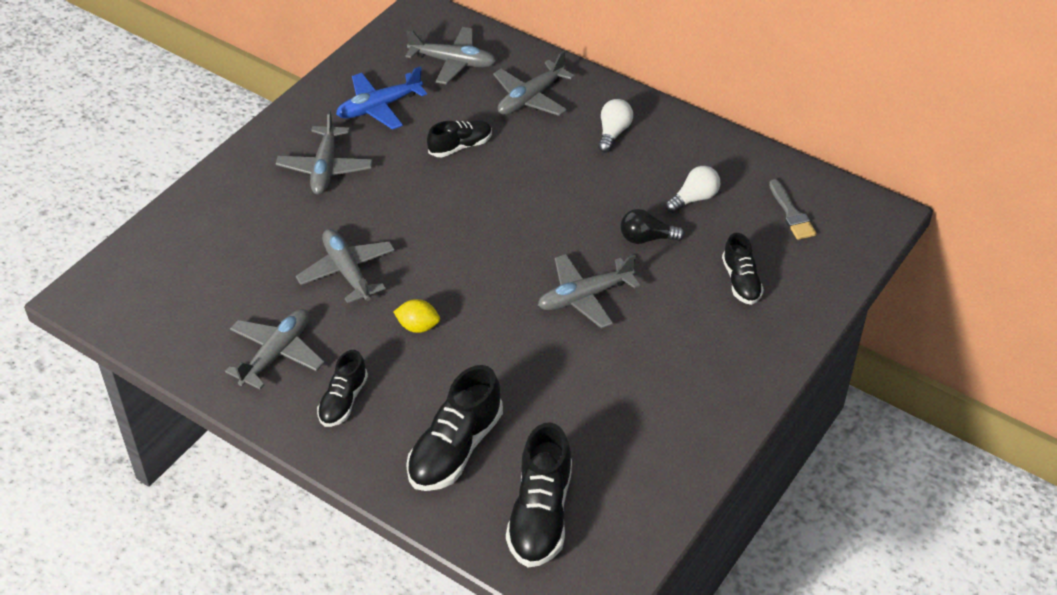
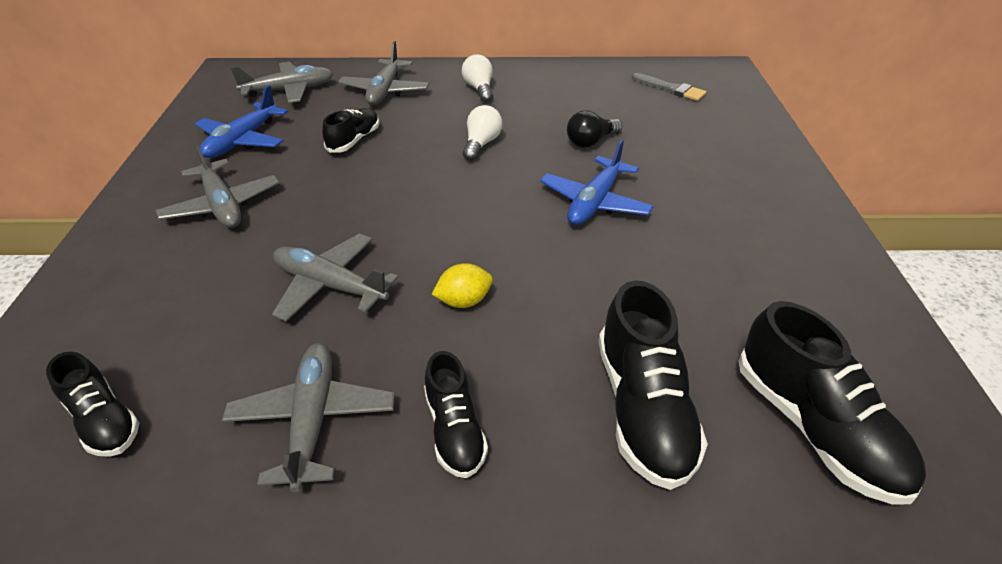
camera: 35 degrees left, 5 degrees down
(584, 297) = (594, 202): grey plane -> blue plane
(694, 198) = (592, 105): white light bulb -> white light bulb (481, 144)
(741, 281) = (698, 140): black shoe -> black shoe (104, 421)

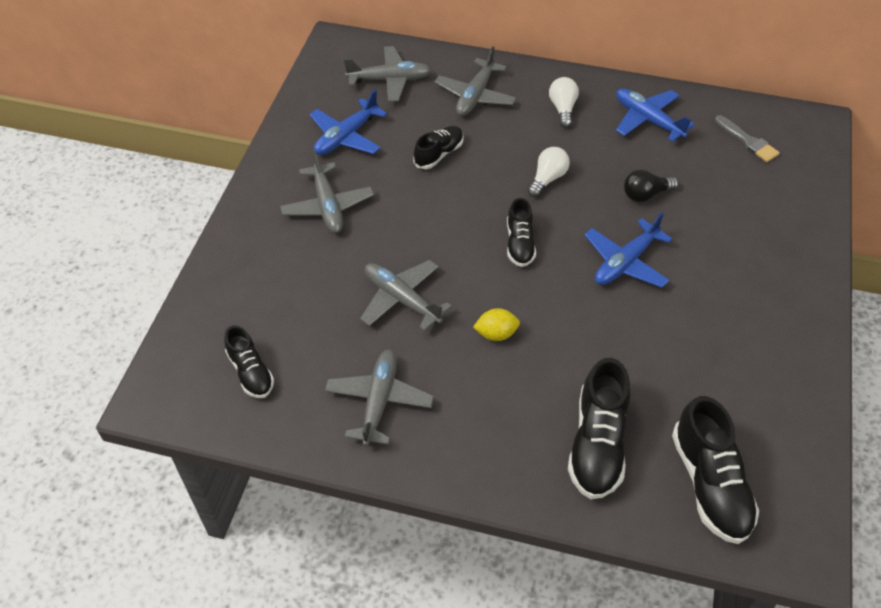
camera: 15 degrees right, 10 degrees up
(454, 430) = (468, 429): black shoe -> black shoe (519, 244)
(568, 86) = (648, 120): none -> blue plane

